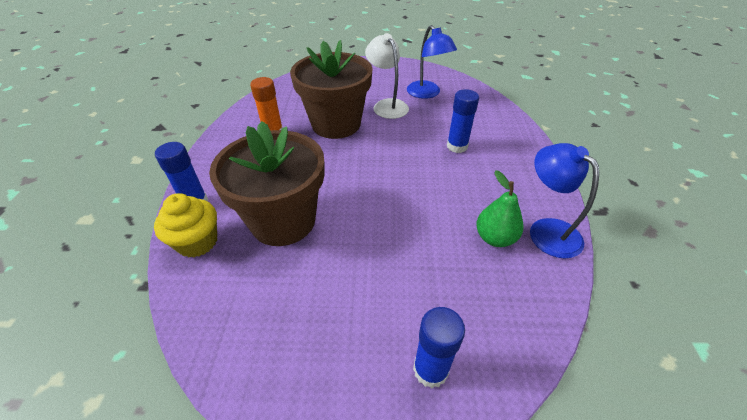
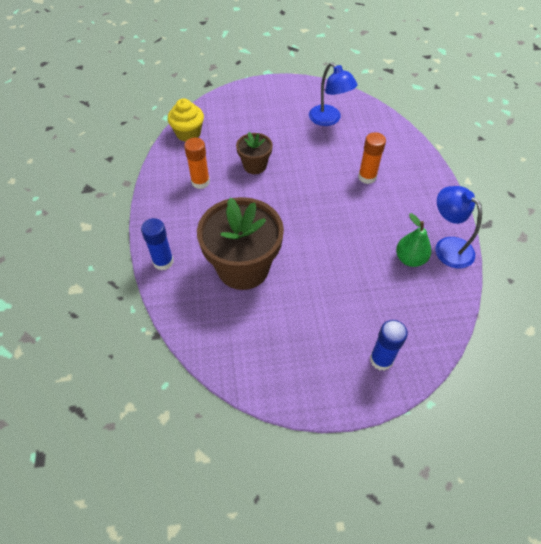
camera: 10 degrees left, 10 degrees up
(197, 242) = (182, 295): yellow cupcake -> yellow cupcake (188, 133)
(336, 124) = (255, 166): brown flower pot -> brown flower pot, size x0.52
(387, 105) = (295, 138): white lamp -> none
(457, 146) = (367, 177): blue glue stick -> orange glue stick

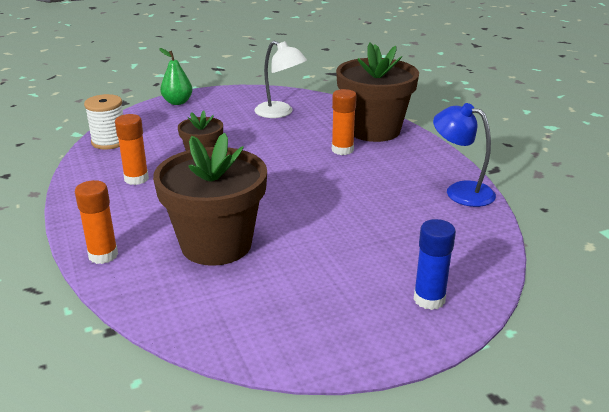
camera: 15 degrees left, 25 degrees down
(163, 262) = (103, 255): blue glue stick -> orange glue stick
(188, 133) = (109, 142): yellow cupcake -> white spool
(329, 119) = (280, 113): blue lamp -> white lamp
(401, 156) = (373, 130): none -> brown flower pot
(410, 259) = (422, 207): green pear -> green pear (177, 102)

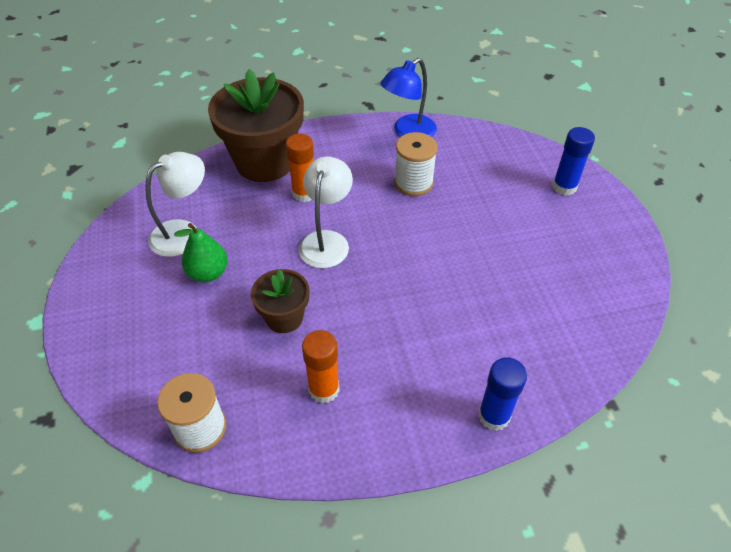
camera: 80 degrees left, 20 degrees up
(103, 255) = (494, 416): orange glue stick -> blue glue stick
(177, 102) = (91, 342): green pear -> green pear (208, 273)
(216, 244) = (480, 314): brown flower pot -> none
(289, 165) = (326, 240): none -> white lamp
(383, 199) = (413, 183): none -> white spool

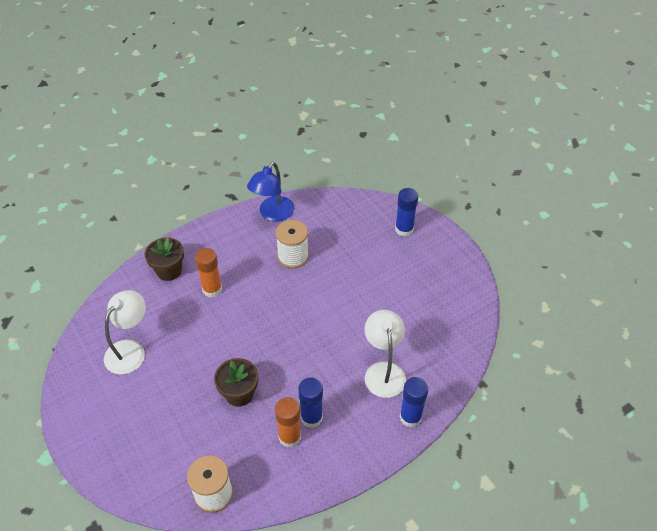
camera: 20 degrees left, 0 degrees up
(208, 273) = (165, 377): green pear -> none
(265, 162) = (169, 270): brown flower pot -> brown flower pot, size x0.52
(326, 240) = (245, 323): white lamp -> white lamp (383, 371)
(361, 374) = (311, 417): none -> blue glue stick

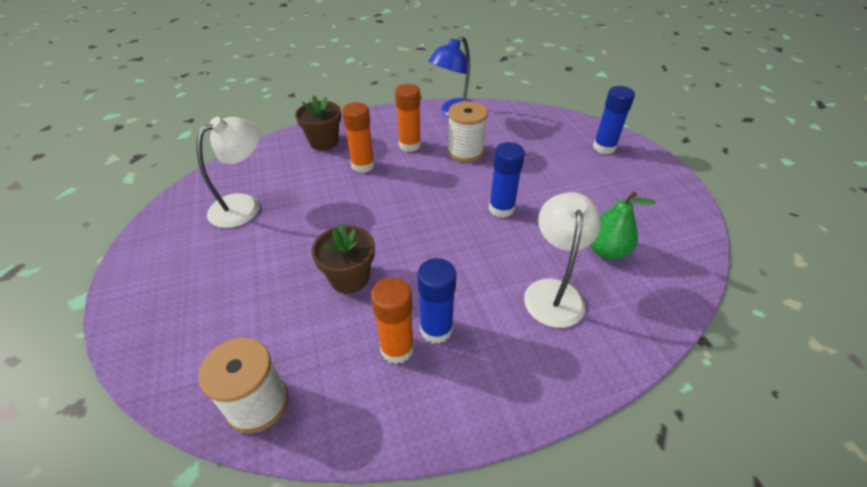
camera: 15 degrees right, 5 degrees down
(244, 259) = (409, 145): none -> orange glue stick
(410, 417) = (585, 362): blue glue stick -> blue glue stick (501, 208)
(415, 330) = (606, 251): none -> green pear

